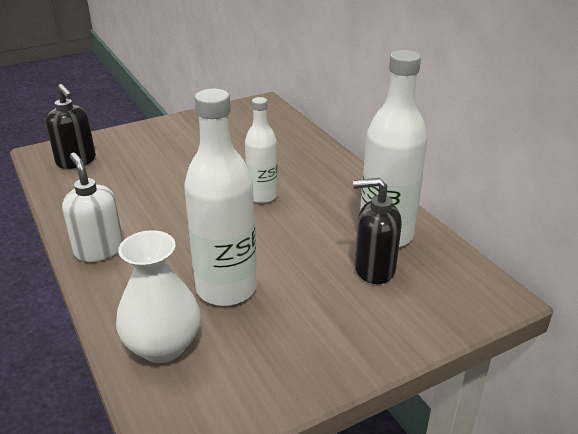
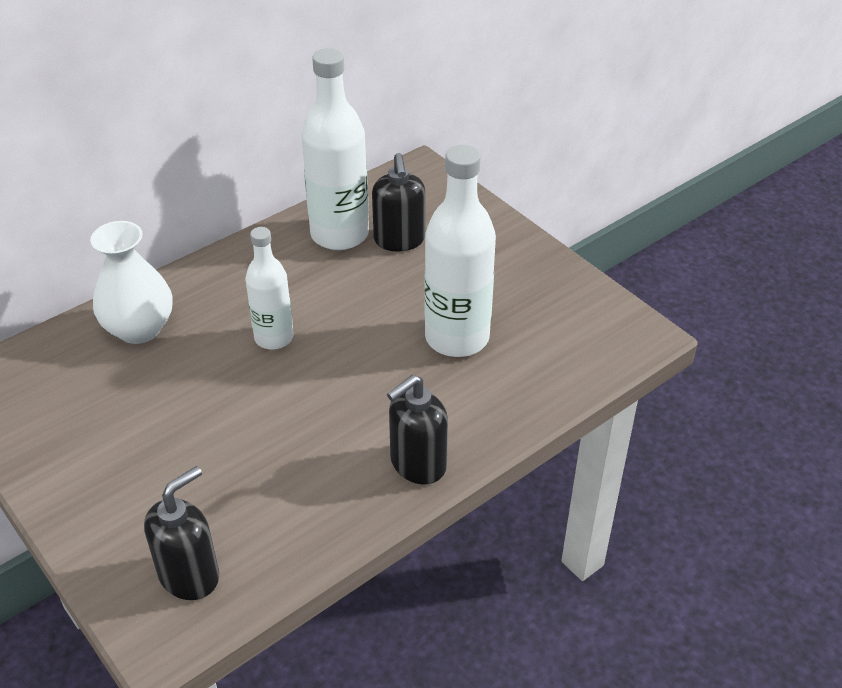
camera: 100 degrees left, 10 degrees up
(99, 250) = (417, 464): white soap dispenser -> black soap dispenser
(163, 346) = (550, 366): white vase -> white vase (139, 329)

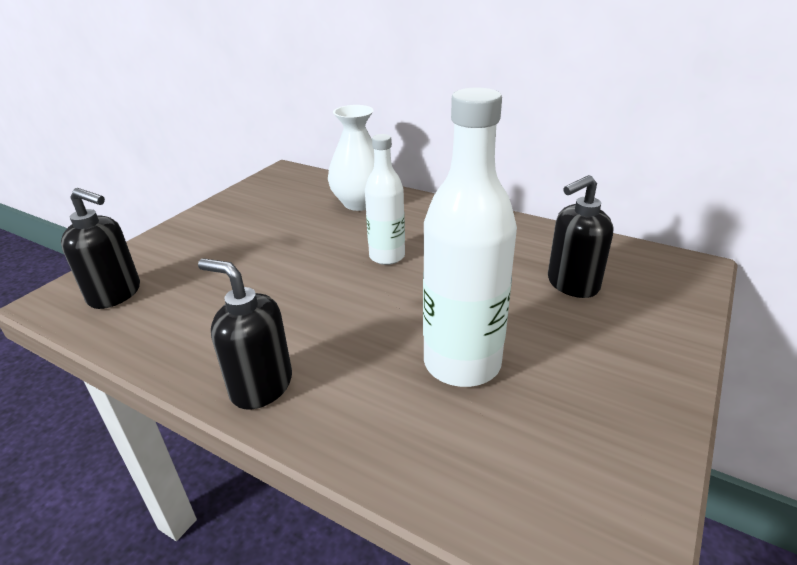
camera: 70 degrees right, 10 degrees down
(339, 234) = (543, 250): white bottle -> none

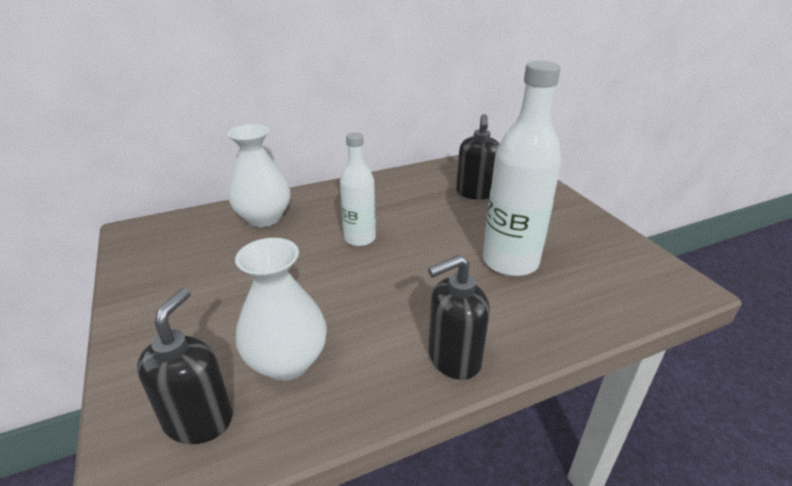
camera: 55 degrees left, 0 degrees up
(115, 294) = (199, 420): black soap dispenser -> black soap dispenser turned 45 degrees counterclockwise
(194, 300) = (287, 361): none -> white vase

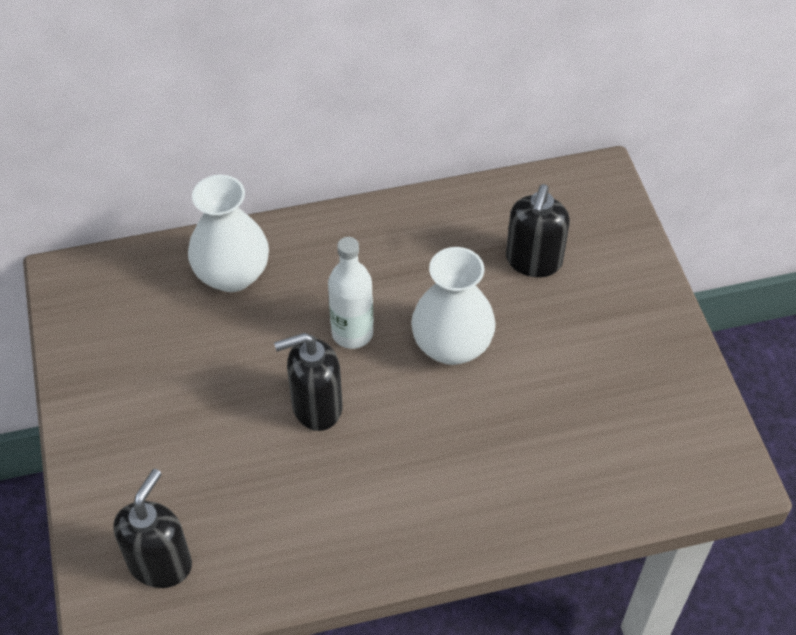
camera: 10 degrees right, 20 degrees up
(287, 361) = (247, 510): white vase -> white vase (452, 345)
(453, 358) = (420, 534): black soap dispenser -> black soap dispenser (316, 406)
(510, 262) = (533, 403): white bottle -> none

